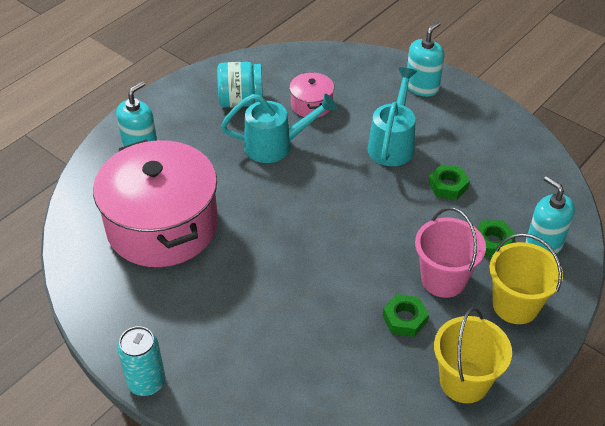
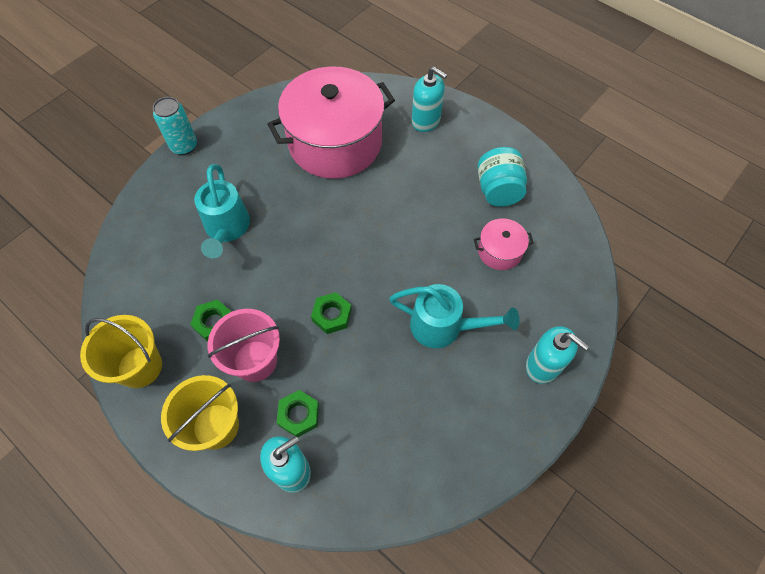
camera: 90 degrees right, 15 degrees up
(275, 145) = (435, 220): turquoise watering can -> turquoise watering can (227, 229)
(448, 186) = (381, 378): green nut -> green nut (332, 315)

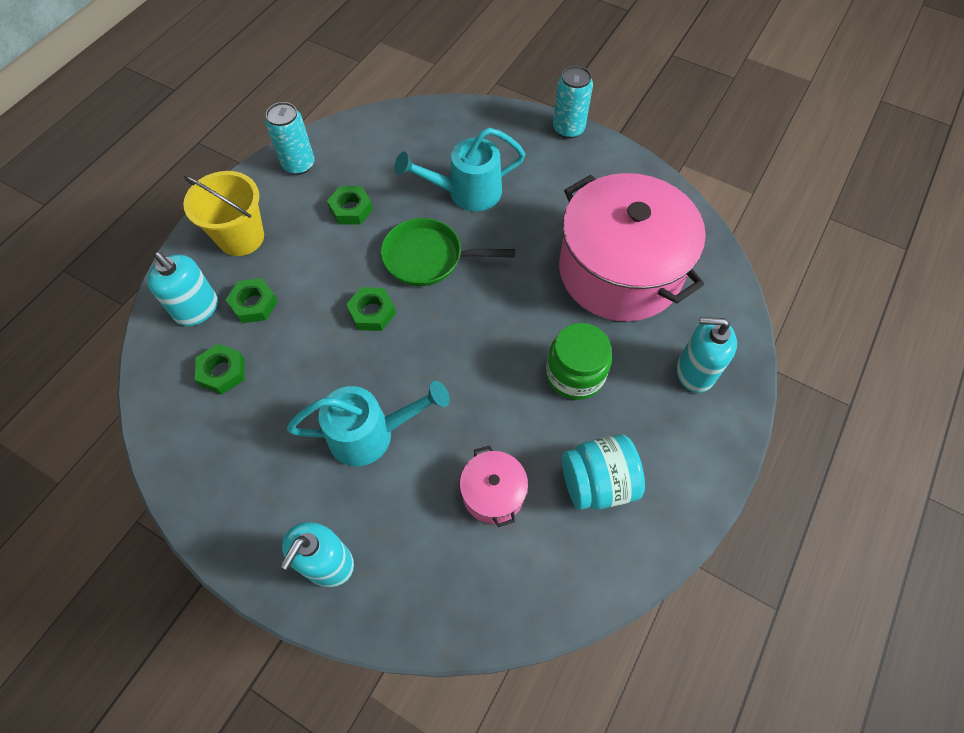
camera: 80 degrees right, 0 degrees up
(140, 367) = (298, 164): yellow bucket -> turquoise can
(255, 361) = (311, 253): pink bucket -> none
(287, 266) = (428, 257): none -> green pan
(366, 444) = (222, 372): none -> green nut
(416, 187) = (575, 374): none -> green jar
(426, 121) = (695, 372): turquoise soap dispenser -> turquoise soap dispenser turned 75 degrees clockwise
(443, 327) = (370, 434): turquoise watering can -> turquoise watering can turned 105 degrees counterclockwise

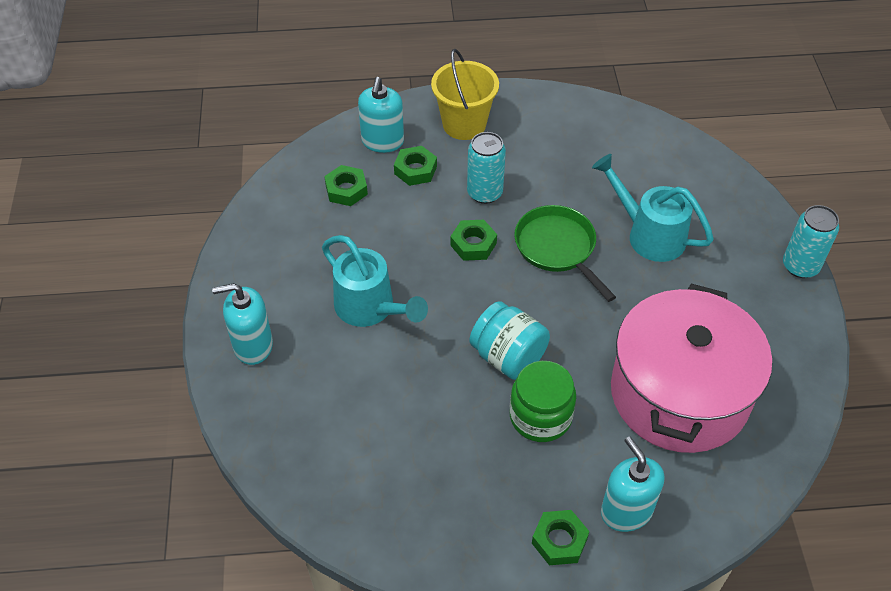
camera: 55 degrees right, 10 degrees down
(298, 164) = (563, 112): turquoise can -> turquoise can (484, 193)
(351, 209) = (554, 171): green nut -> green nut (559, 540)
(493, 493) = (385, 418): pink pot -> none
(597, 483) = (452, 488): turquoise jar -> turquoise jar (508, 357)

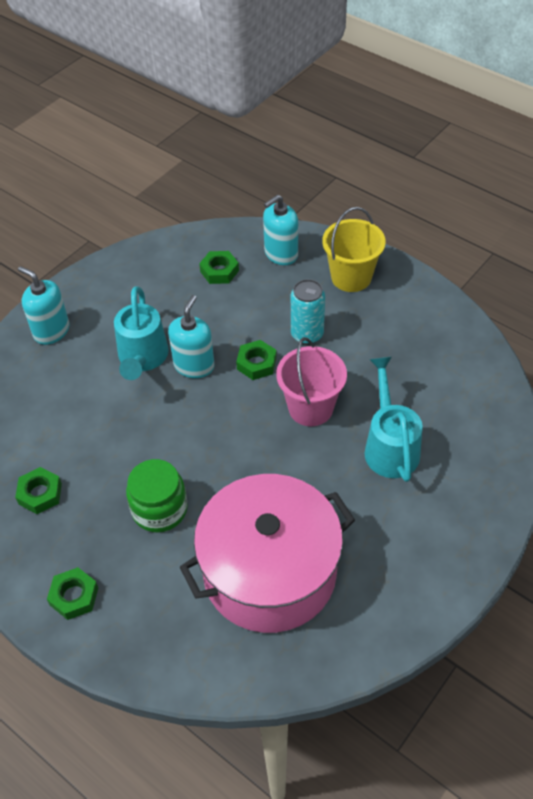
camera: 45 degrees right, 0 degrees up
(415, 170) = (279, 287): green nut -> green nut (40, 494)
(508, 357) = (187, 454): turquoise jar -> none
(558, 248) = (310, 408): green pan -> pink bucket
(626, 511) = (136, 616): turquoise soap dispenser -> turquoise soap dispenser (194, 365)
(800, 266) = (483, 558): turquoise can -> none

